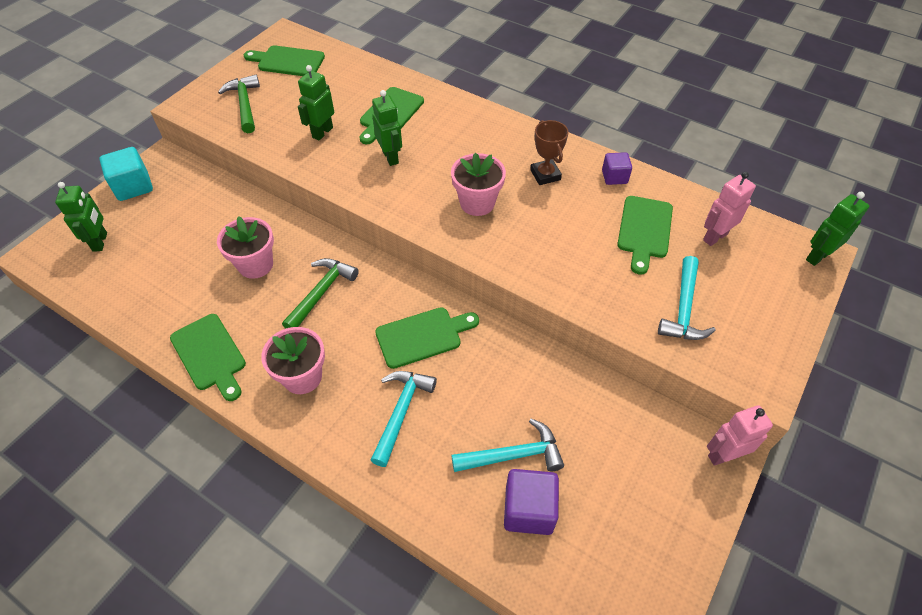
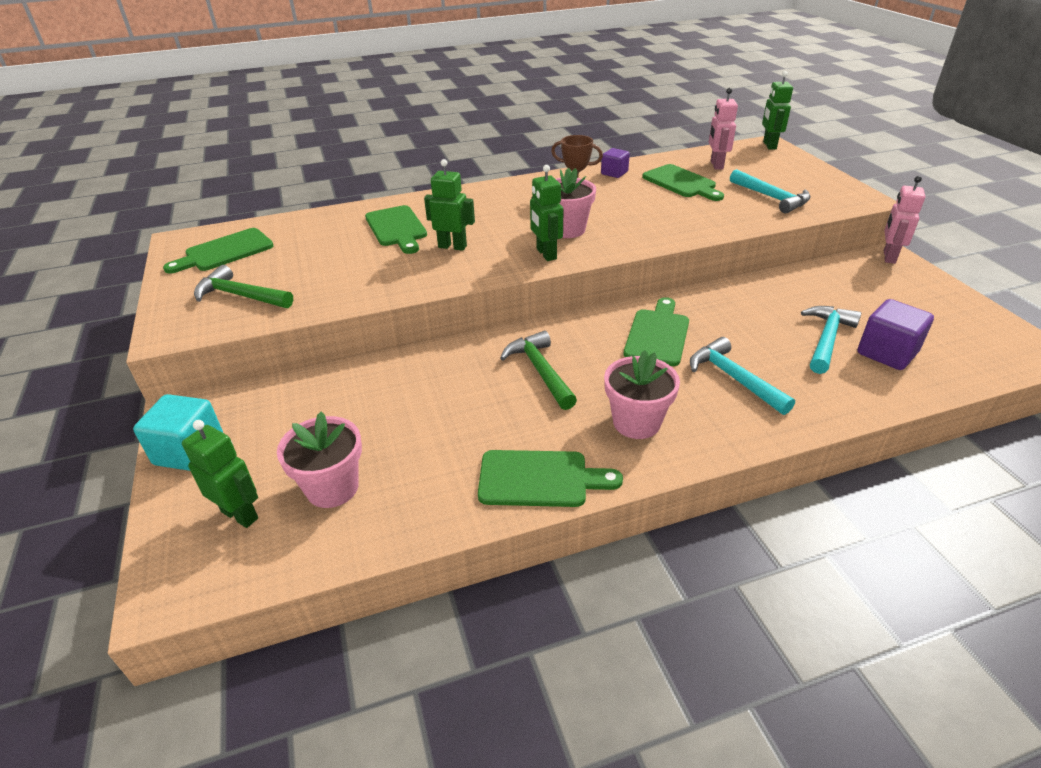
camera: 50 degrees left, 15 degrees down
(255, 265) = (449, 399): pink flower pot -> pink flower pot (332, 488)
(322, 132) = (362, 267): green robot -> green robot (546, 254)

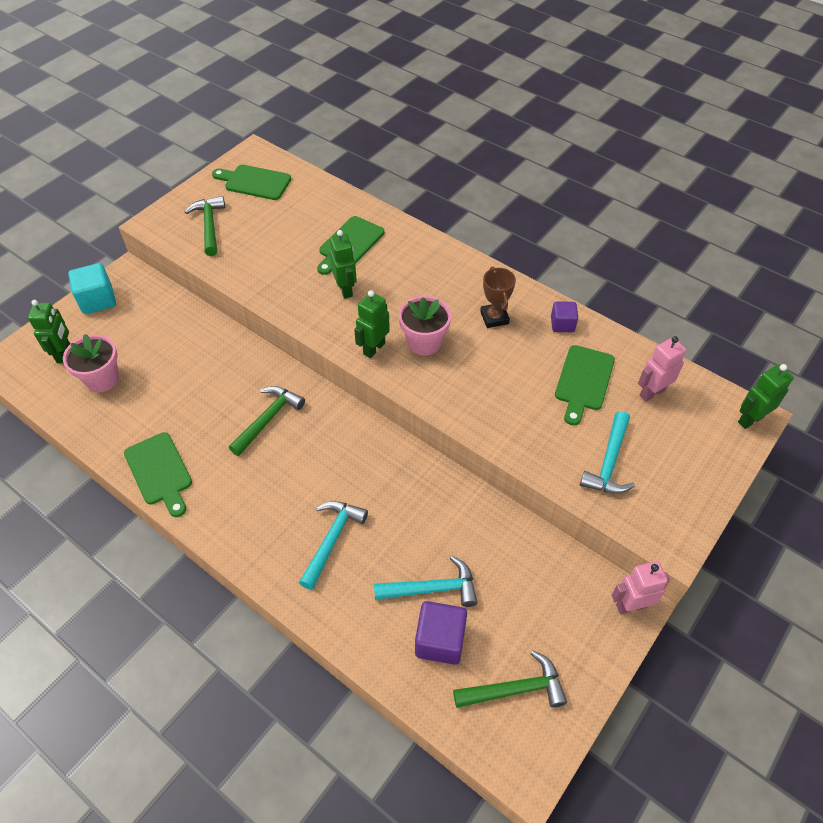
camera: 55 degrees right, 15 degrees up
(636, 422) = (243, 499): pink flower pot -> none
(657, 334) = (360, 469): green cutting board -> none
(953, 331) = (515, 689): none -> green hammer

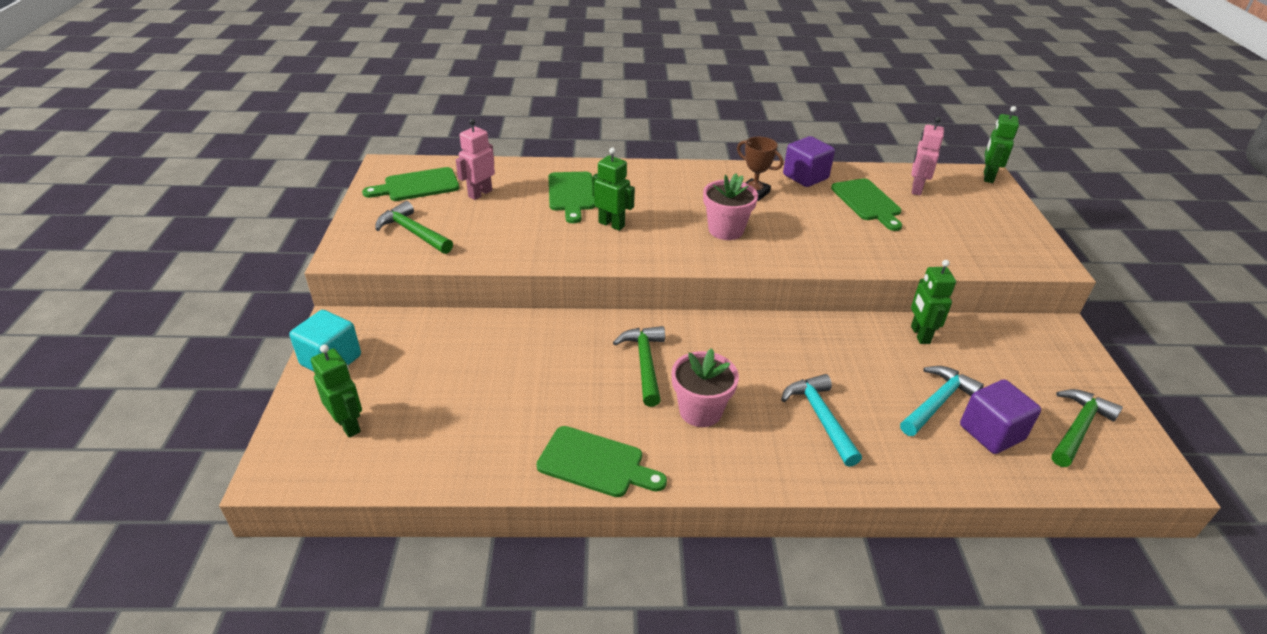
camera: 40 degrees left, 15 degrees down
(102, 379) = (426, 422): pink flower pot -> pink flower pot (700, 411)
(374, 348) = (692, 252): green robot -> green robot (919, 335)
(562, 324) = (805, 177): purple cube -> purple cube, size x1.60
(609, 462) = (951, 239): turquoise hammer -> none
(631, 605) = (1060, 330): pink robot -> pink robot (480, 193)

